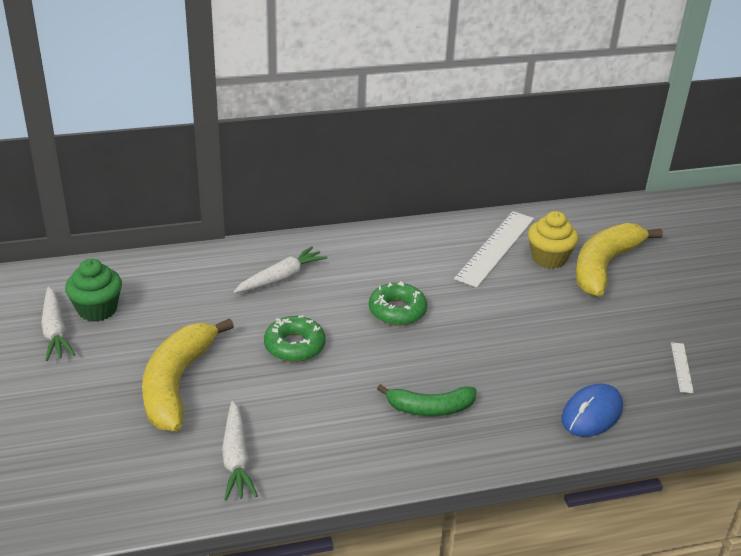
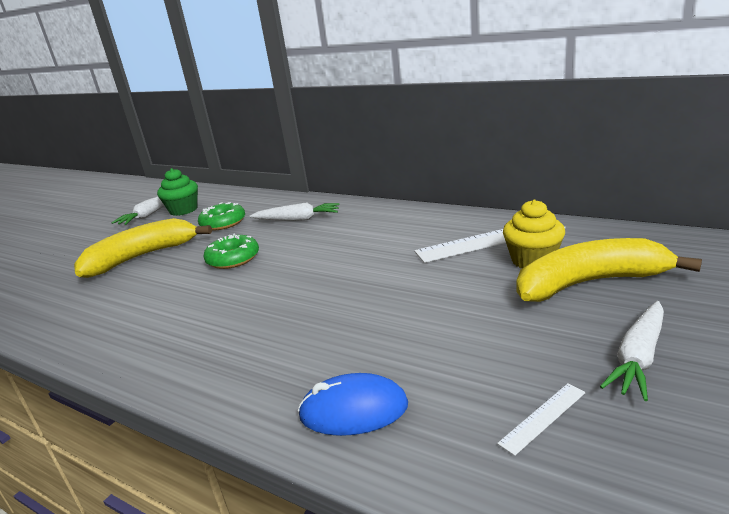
camera: 50 degrees right, 10 degrees down
(236, 458) = (83, 310): white carrot -> white carrot (638, 357)
(397, 311) = (334, 259): green donut -> green donut (223, 223)
(430, 408) = (234, 334): green banana -> none

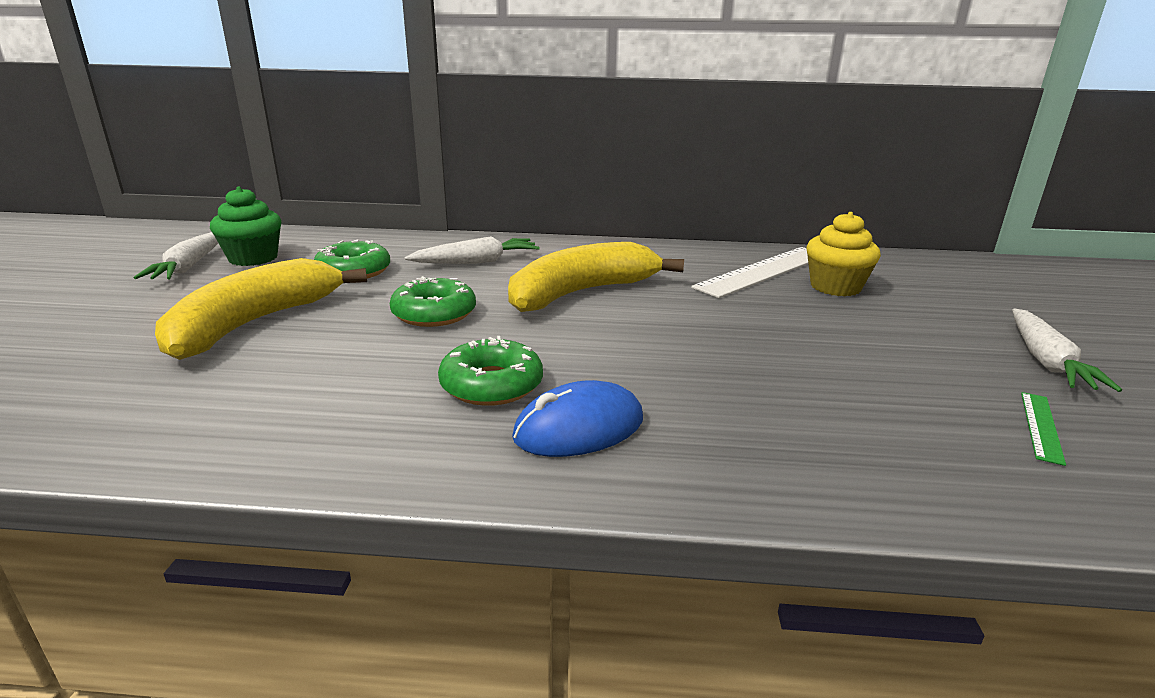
camera: 30 degrees left, 0 degrees up
(210, 315) = (491, 385): none -> green donut
(353, 410) = (846, 458): blue mouse -> blue mouse (579, 428)
(543, 417) = (1041, 426): white ruler -> green ruler
(589, 283) = (917, 303): yellow banana -> yellow banana (581, 293)

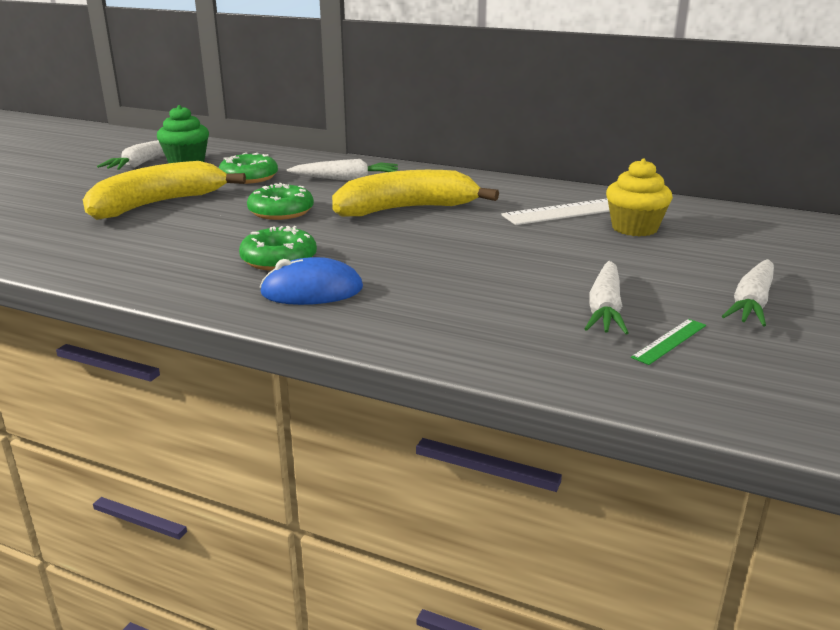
camera: 20 degrees right, 0 degrees up
(929, 394) = (605, 309): none -> white carrot

